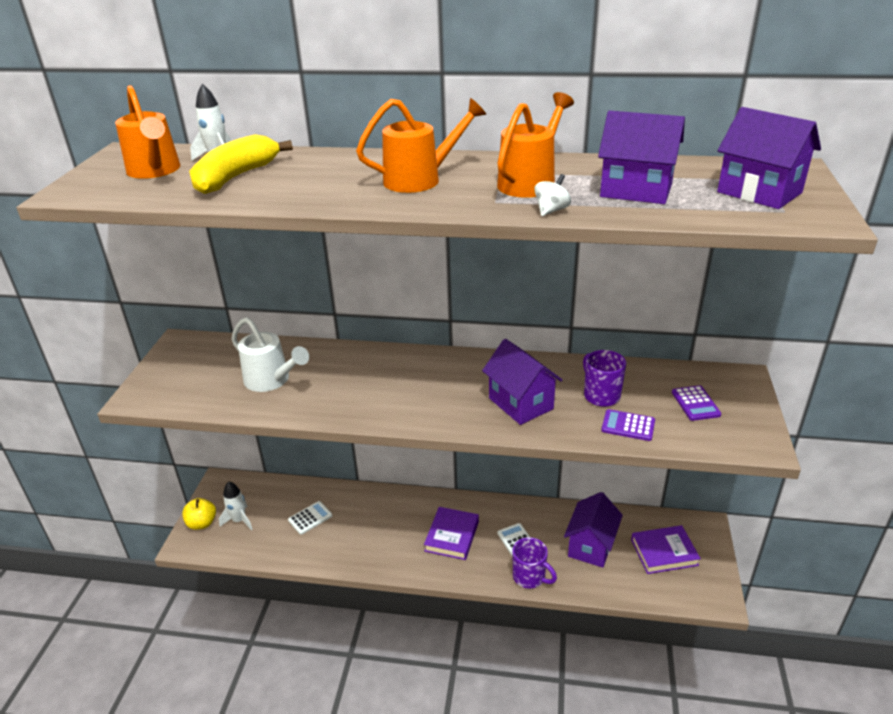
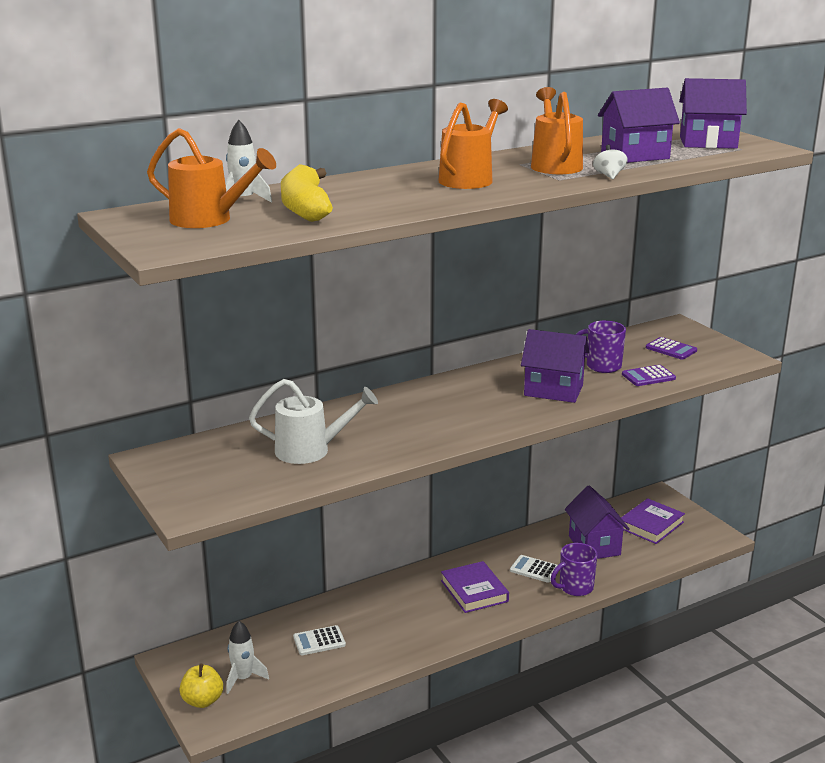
camera: 40 degrees left, 10 degrees down
(310, 518) = (319, 641): white calculator -> white calculator turned 120 degrees counterclockwise
(530, 577) = (575, 588): purple mug -> purple mug turned 150 degrees clockwise

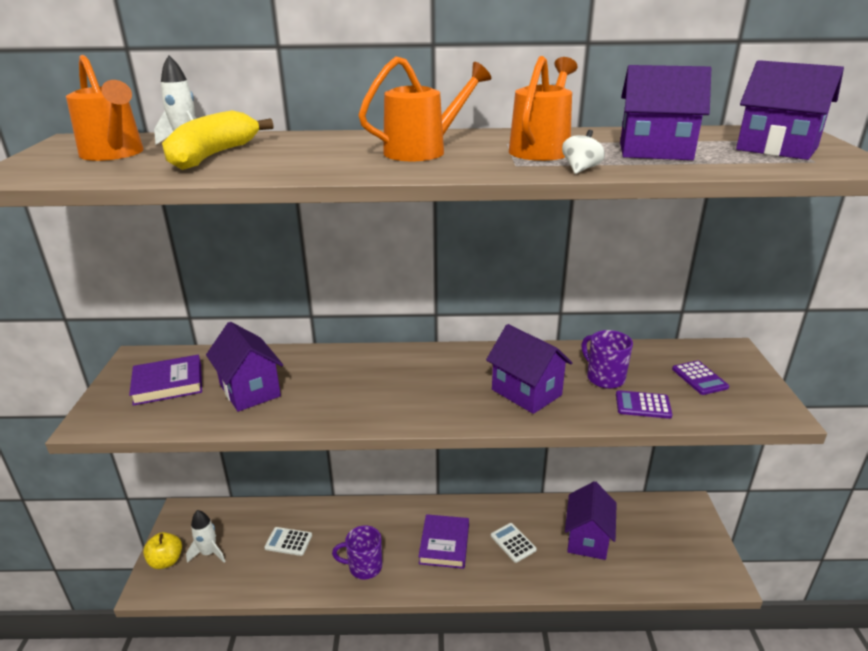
camera: 30 degrees right, 5 degrees up
(311, 450) = (250, 390): white watering can -> purple house
(575, 588) = (534, 579): purple mug -> purple mug (364, 567)
(651, 525) = (660, 537): purple book -> purple book (168, 384)

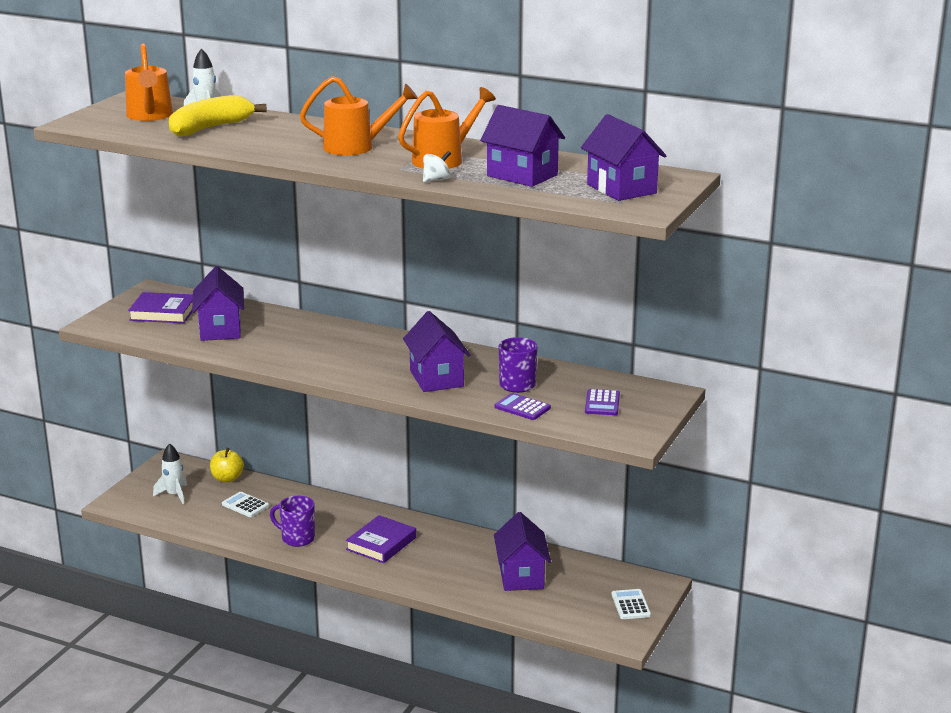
camera: 25 degrees right, 5 degrees down
(166, 561) = (137, 490): yellow apple -> yellow apple (227, 478)
(513, 543) = (446, 560): white calculator -> white calculator (631, 605)
(587, 538) = (521, 576): purple house -> purple house turned 45 degrees counterclockwise

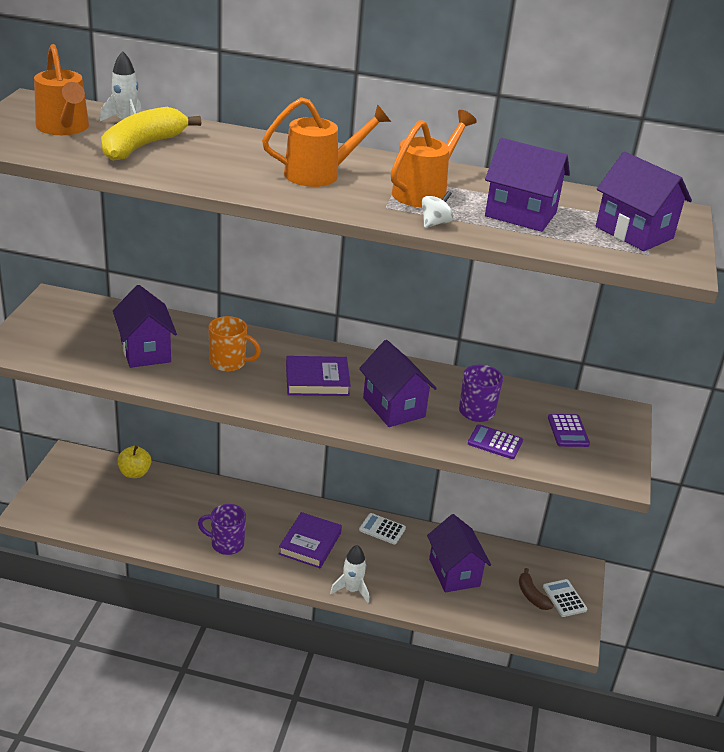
camera: 15 degrees left, 10 degrees up
(163, 312) = (76, 329): purple book -> purple book (317, 380)
(174, 495) = (86, 498): white rocket -> white rocket (352, 590)
(245, 505) = (162, 506): white calculator -> white calculator (382, 529)
(294, 341) = (229, 363): none -> orange mug
(596, 600) = (532, 595): none -> brown banana

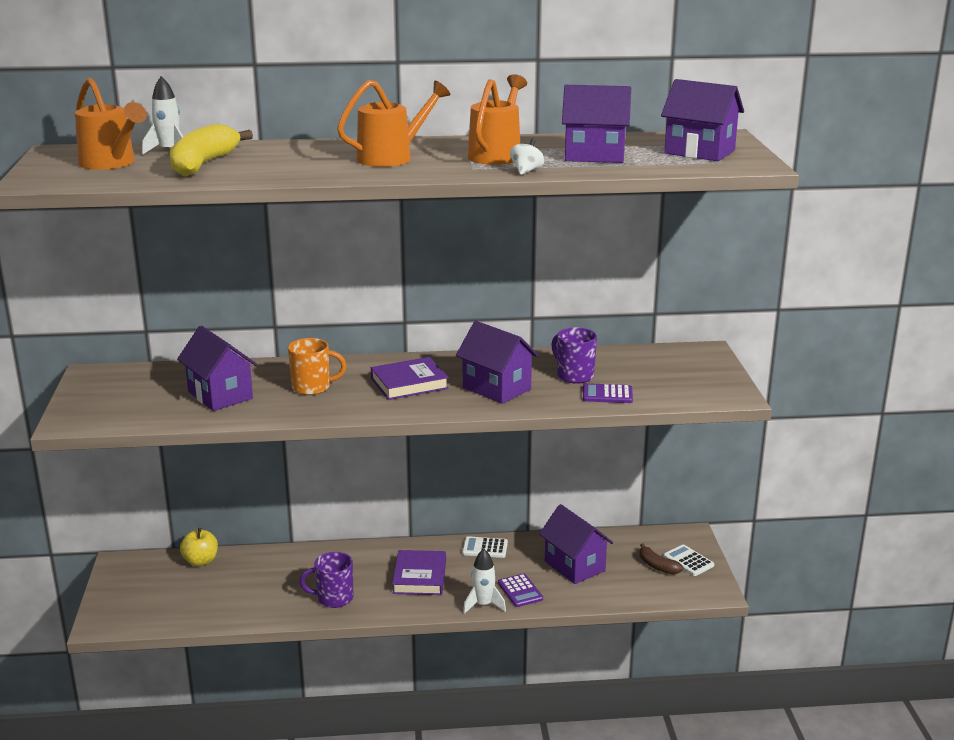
camera: 15 degrees left, 10 degrees down
(568, 431) = (666, 373): purple calculator -> purple calculator (520, 591)

